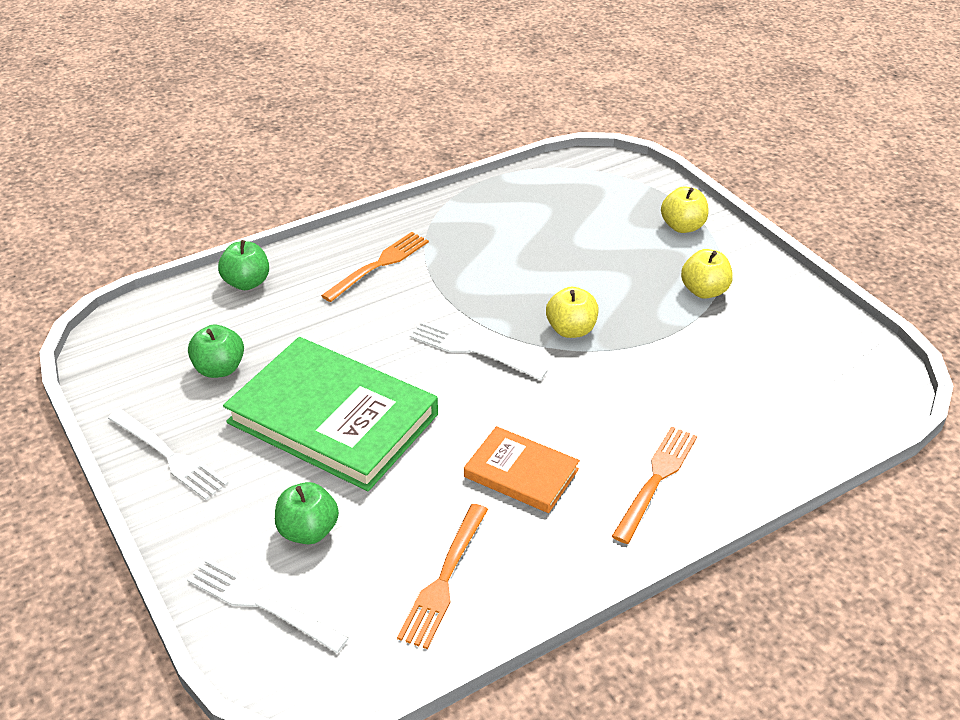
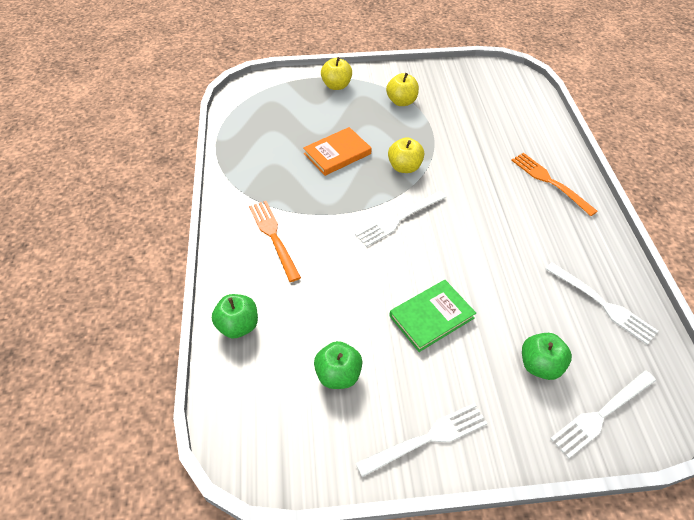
camera: 65 degrees left, 10 degrees up
(333, 418) = (431, 317): green book -> green book, size x0.52
(444, 580) = (603, 304): orange fork -> white fork
(521, 473) = (524, 236): orange book -> orange book (337, 153)

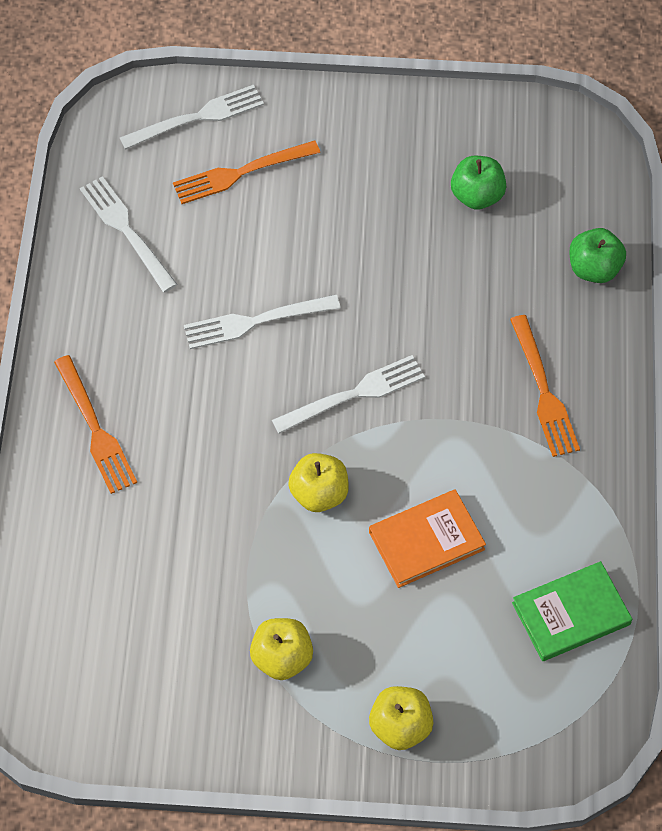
camera: 170 degrees left, 10 degrees up
(427, 438) = (392, 122): white fork -> white fork (255, 322)
(431, 317) = (349, 245): green book -> green book (571, 613)
(540, 365) = (240, 173): green apple -> orange fork

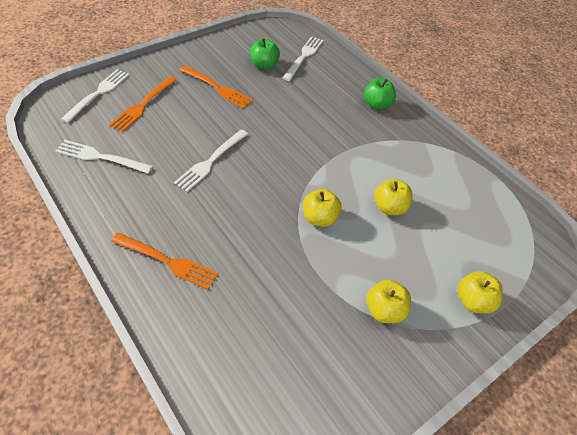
camera: 45 degrees left, 10 degrees down
(354, 394) = (291, 165): white fork -> white fork (304, 56)
(426, 541) = (389, 207): orange book -> yellow apple
(544, 391) = (369, 120): orange fork -> orange fork (217, 88)
(571, 613) = (479, 198): green book -> none
(594, 268) = (338, 68): green apple -> green apple (377, 105)

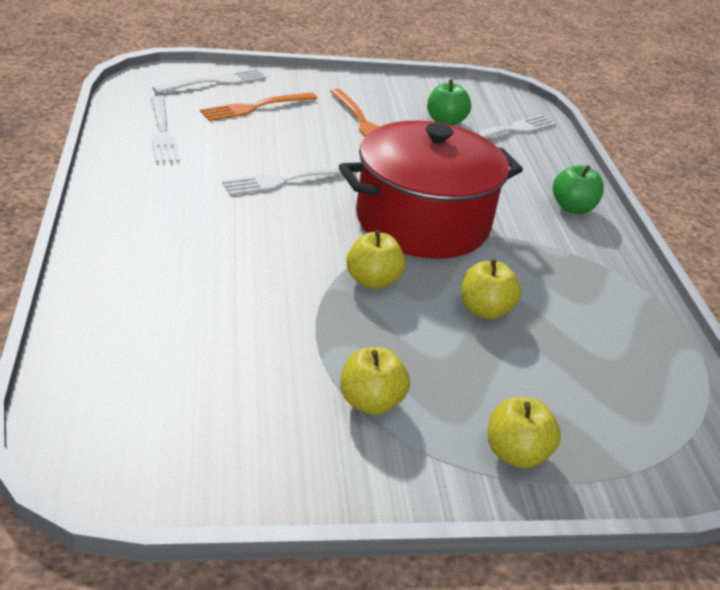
camera: 30 degrees right, 15 degrees down
(100, 157) = (162, 132): white fork -> white fork turned 150 degrees counterclockwise
(168, 261) = (146, 243): orange fork -> none
(311, 156) = (422, 222): none -> red pot

